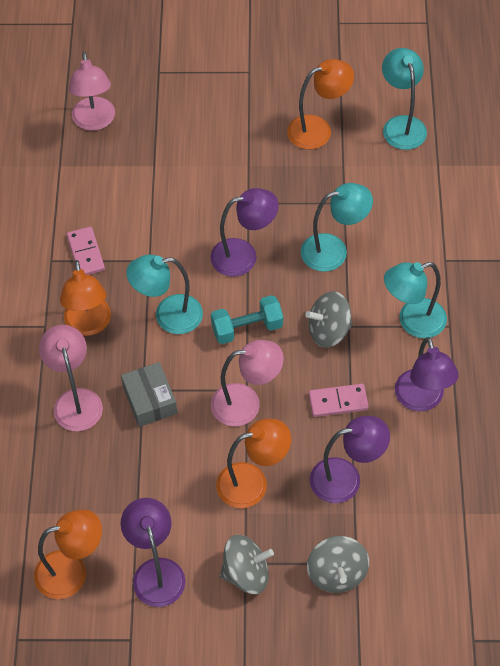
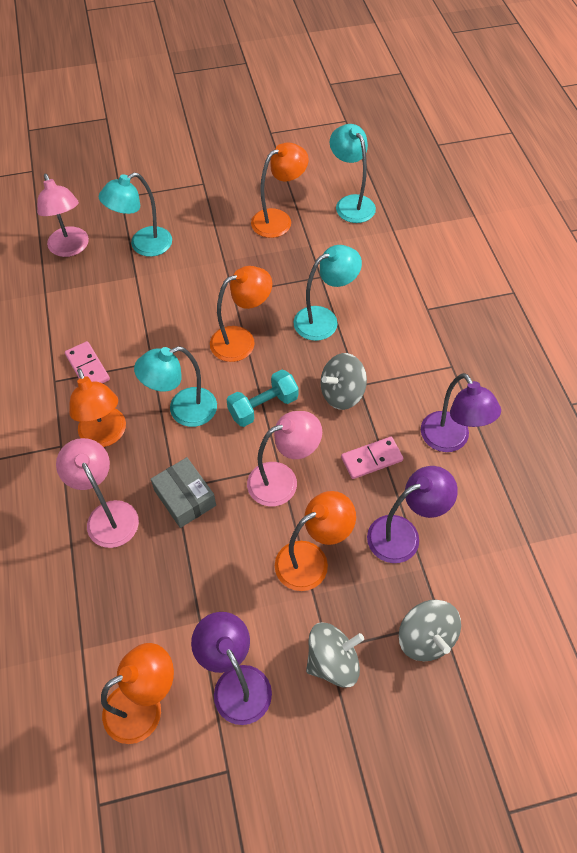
camera: 15 degrees left, 0 degrees up
(243, 255) = (241, 340): purple lamp -> orange lamp
(412, 321) = (417, 369): turquoise lamp -> turquoise lamp (143, 245)

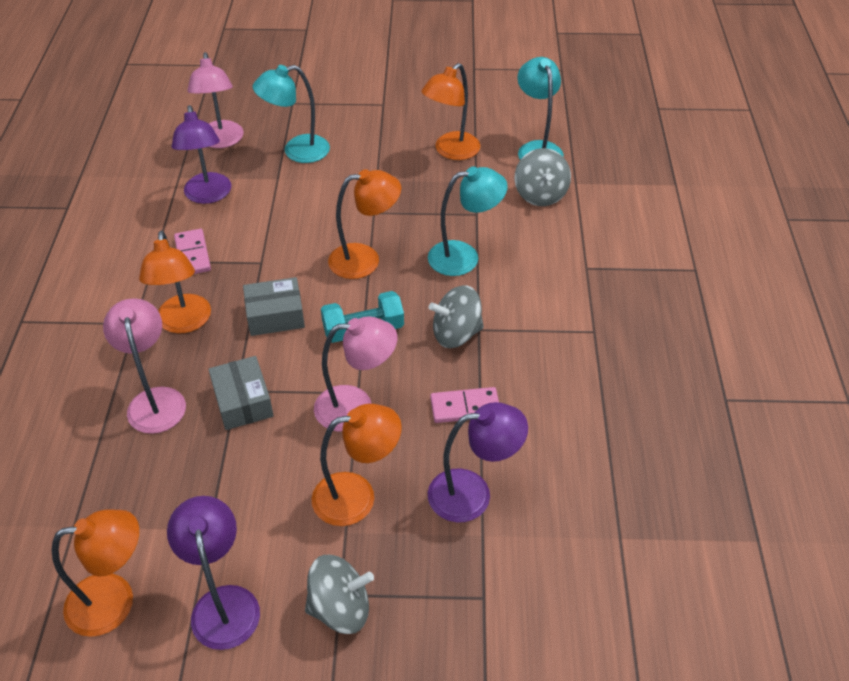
camera: 15 degrees right, 10 degrees down
(183, 410) = (275, 315): turquoise lamp -> grey box
(278, 219) = (451, 151): orange lamp -> orange lamp turned 150 degrees clockwise
(425, 638) = (458, 610): grey spinning top -> grey spinning top (540, 195)
(450, 440) = (564, 407): purple lamp -> purple lamp (208, 195)

